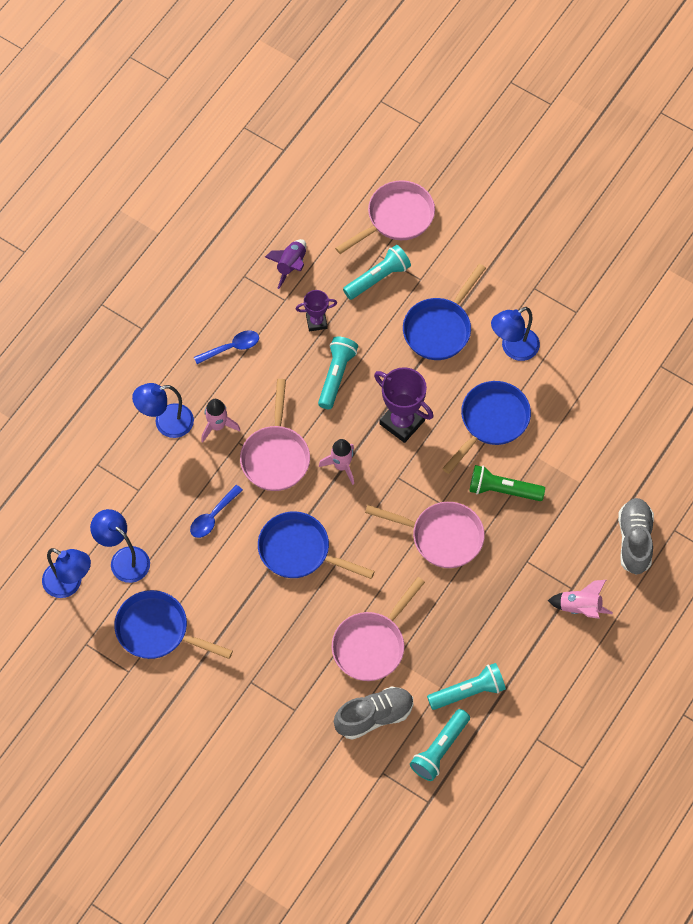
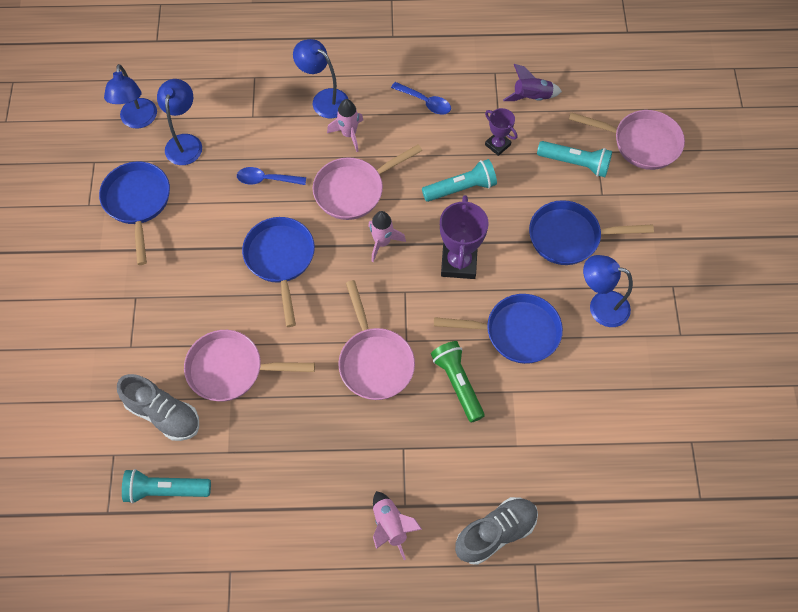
camera: 55 degrees right, 0 degrees up
(468, 692) = (238, 479): turquoise flashlight -> none

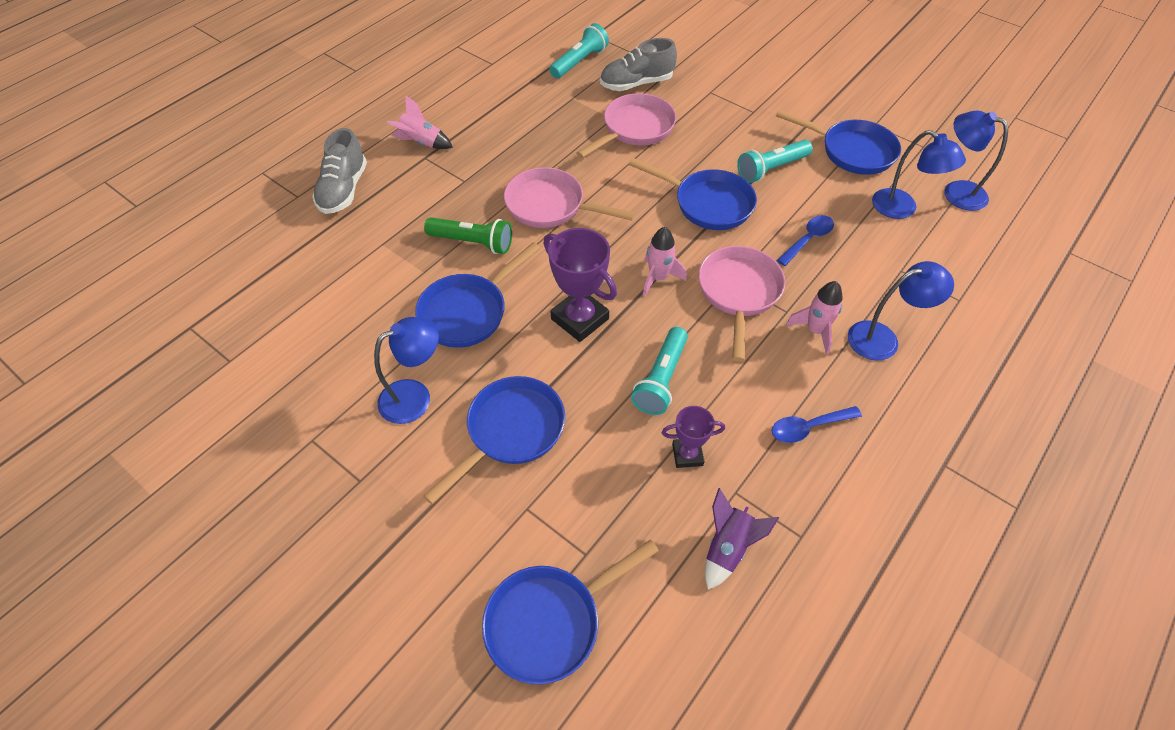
camera: 130 degrees right, 10 degrees down
(575, 163) = (591, 515): turquoise flashlight -> turquoise flashlight (771, 169)
(641, 143) = (550, 621): pink pan -> blue pan

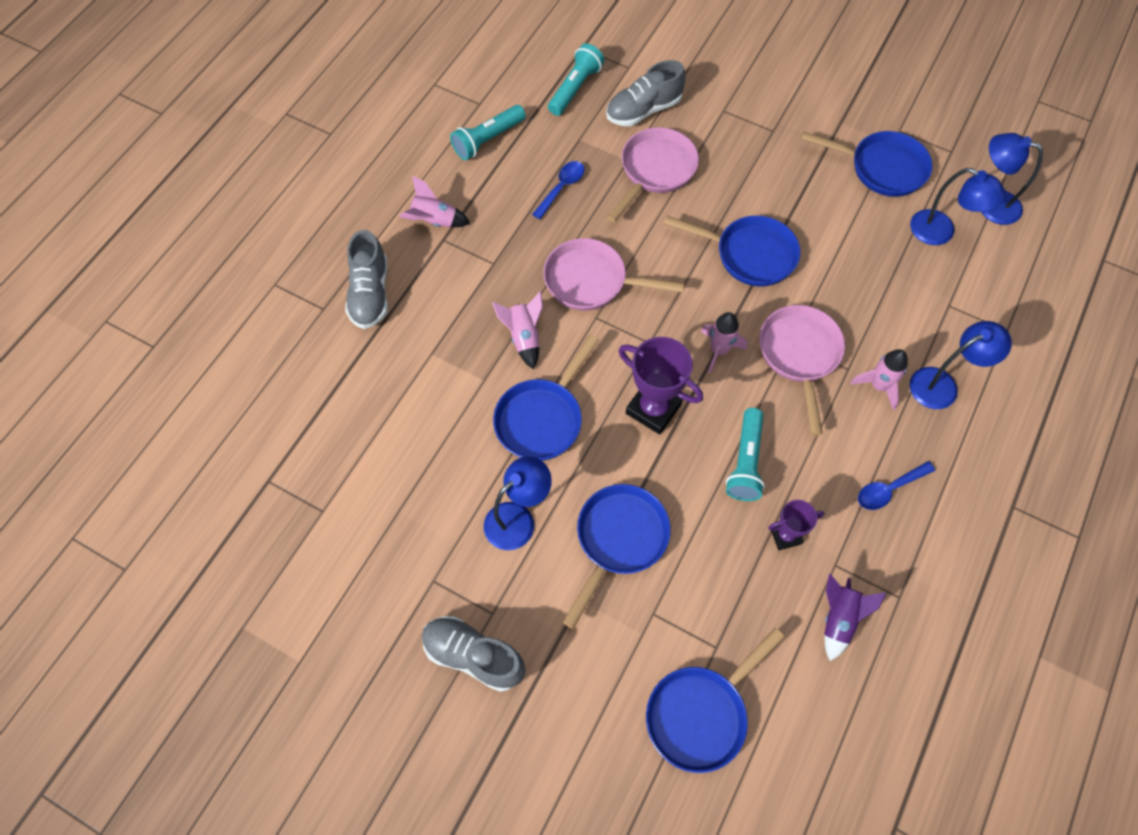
camera: 10 degrees left, 10 degrees up
(326, 519) = (473, 656): none -> grey shoe
(472, 242) = (524, 337): green flashlight -> pink rocket
(771, 169) = (805, 202): turquoise flashlight -> turquoise flashlight (488, 140)
(808, 239) = (855, 283): blue spoon -> blue spoon (561, 188)

